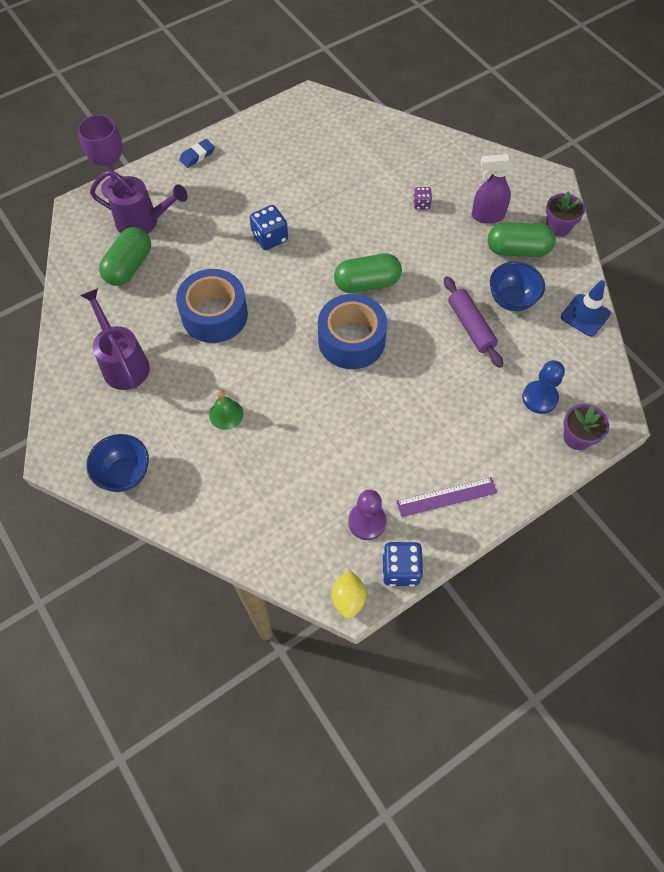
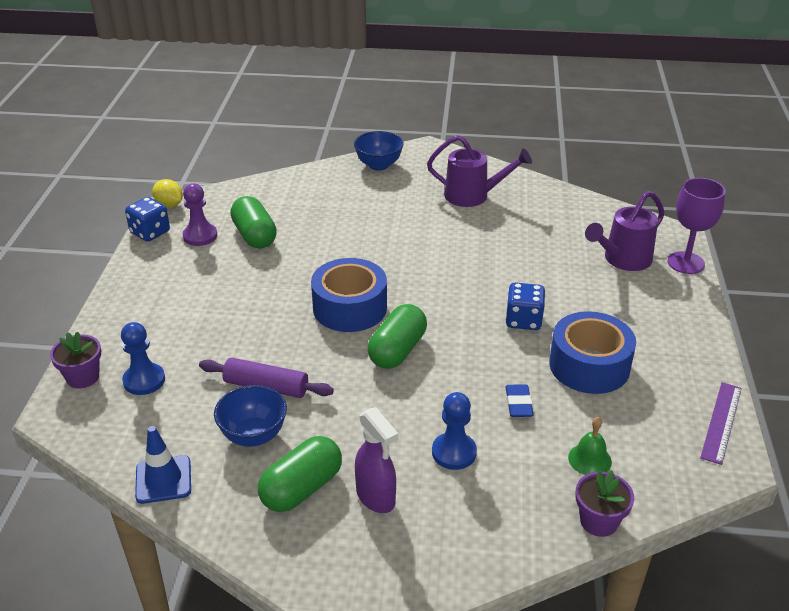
camera: 130 degrees right, 25 degrees down
(129, 266) = (573, 233): green capsule -> green capsule (254, 236)
(197, 155) = (692, 328): blue eraser -> blue eraser (518, 404)
(214, 315) = (468, 252): blue tape -> blue tape (589, 365)
(226, 414) = (368, 218): green bell -> green bell (589, 459)
(421, 204) = (454, 452): purple dice -> blue pawn
(446, 497) = (158, 278): purple ruler -> purple ruler (721, 422)
(487, 216) = (376, 497): purple spray bottle -> purple spray bottle turned 105 degrees clockwise
(558, 227) = (286, 553): purple flower pot -> purple flower pot (598, 521)

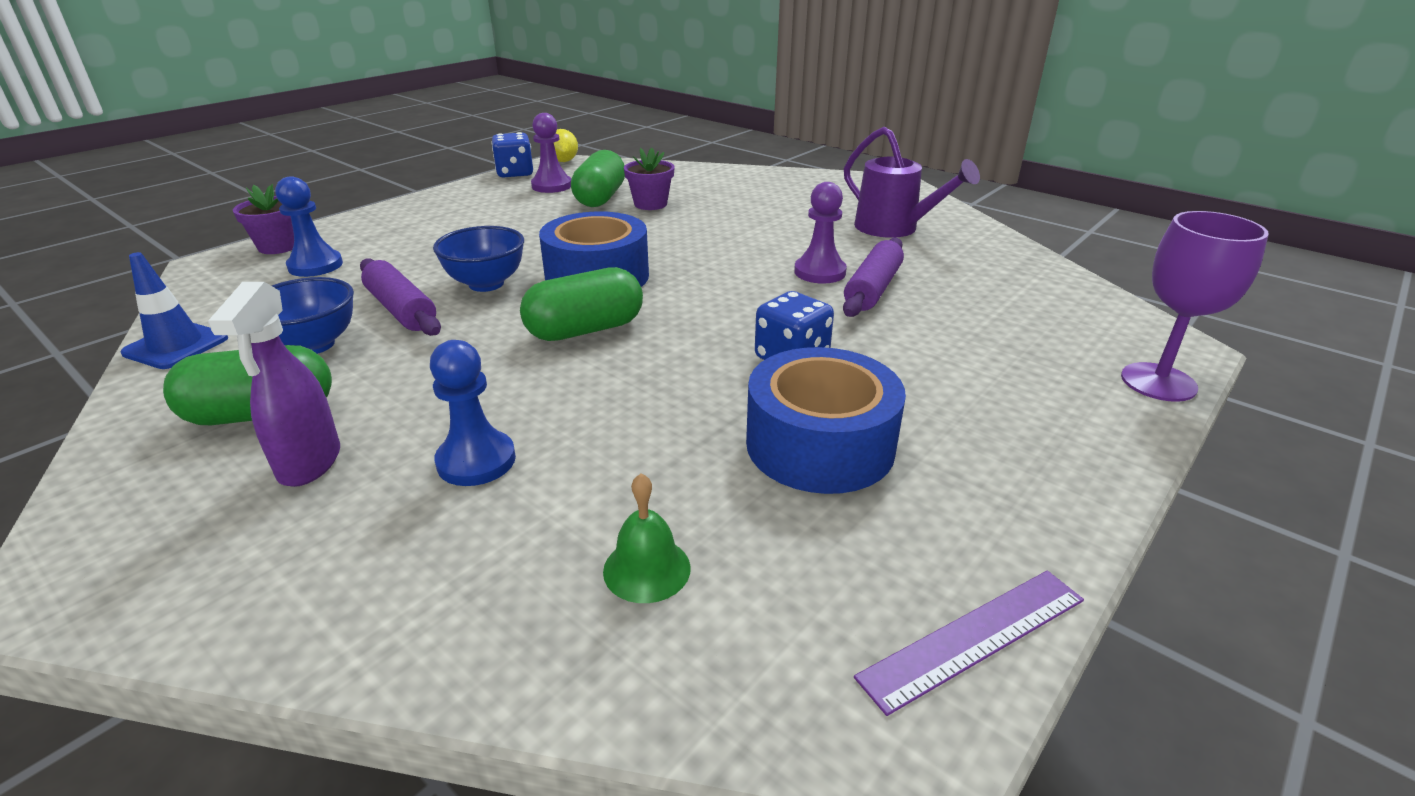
camera: 35 degrees right, 5 degrees down
(378, 165) = (814, 181): blue bowl -> blue bowl (486, 284)
(471, 250) = (819, 272): none -> purple pawn
(512, 252) = (873, 289): none -> purple rolling pin
(518, 404) = (647, 445): blue eraser -> none
(598, 521) = (526, 674): purple flower pot -> purple flower pot (650, 204)
(622, 260) = (1040, 345): purple watering can -> none

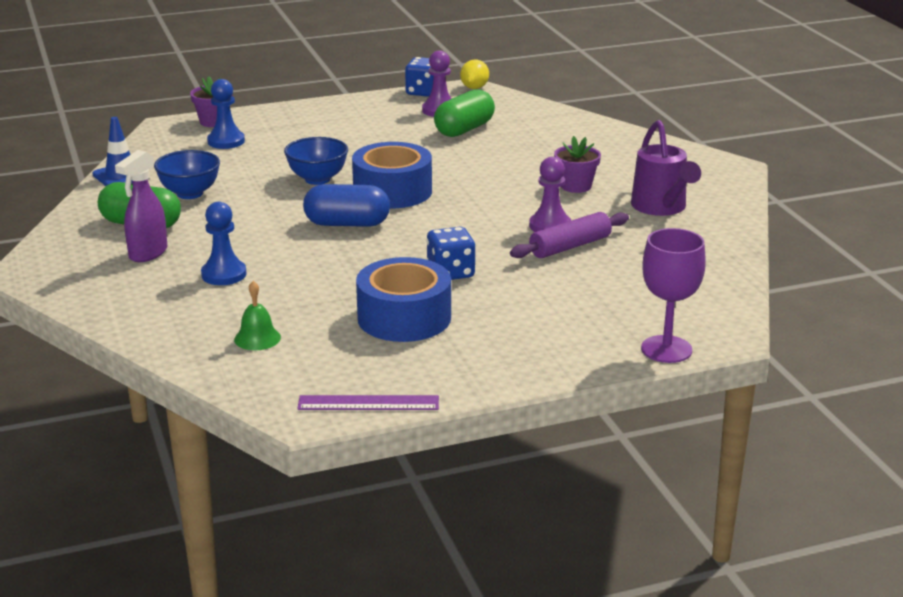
camera: 30 degrees right, 5 degrees down
(401, 310) = (253, 184): purple rolling pin -> none
(585, 330) = (347, 224): green capsule -> blue capsule
(650, 204) = (496, 143): purple flower pot -> purple flower pot (576, 186)

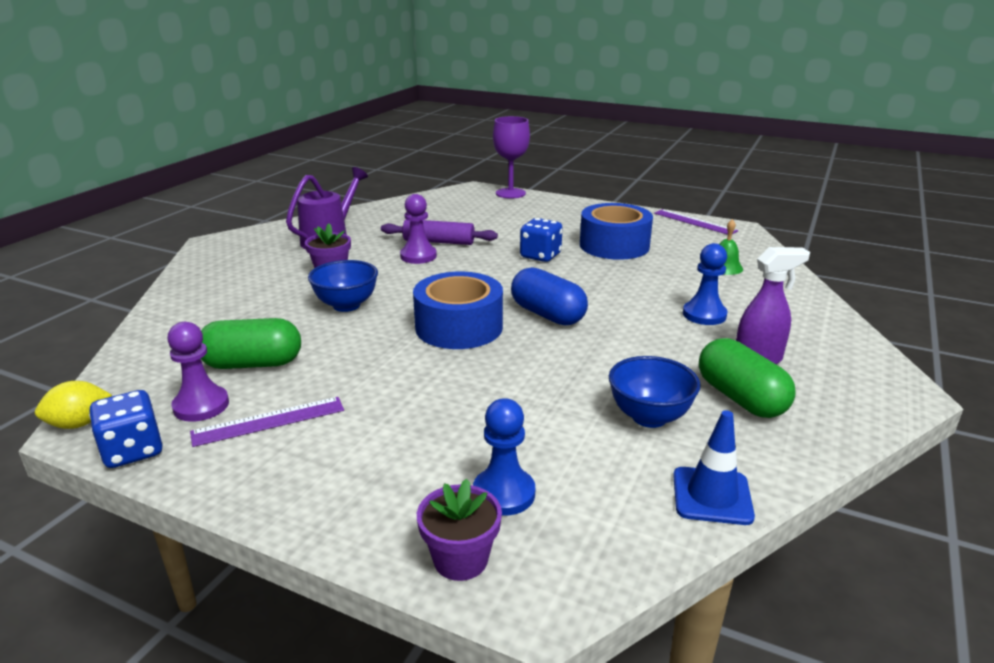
camera: 135 degrees left, 0 degrees up
(317, 179) = (496, 371): blue bowl -> blue bowl (346, 305)
(391, 119) = (269, 421): none -> purple ruler

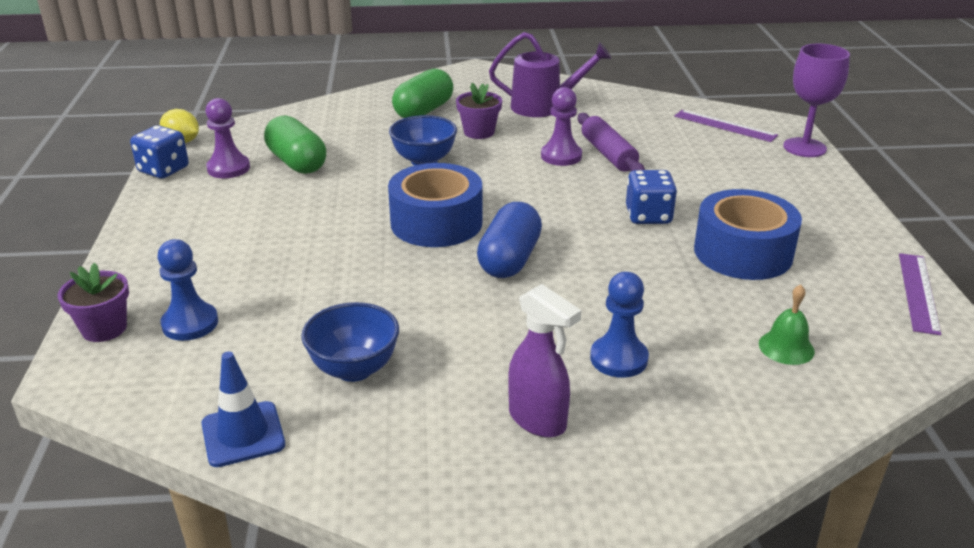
camera: 60 degrees right, 5 degrees up
(269, 421) = (226, 198): purple ruler -> purple ruler (725, 126)
(740, 398) = (436, 422): green capsule -> green capsule (423, 111)

